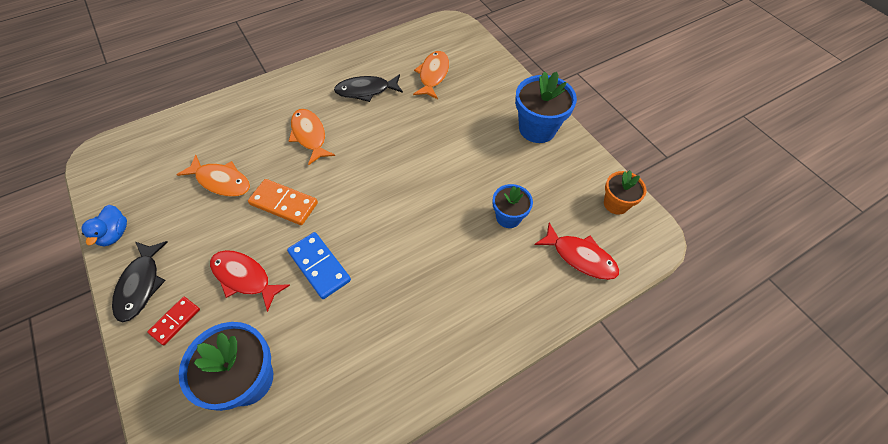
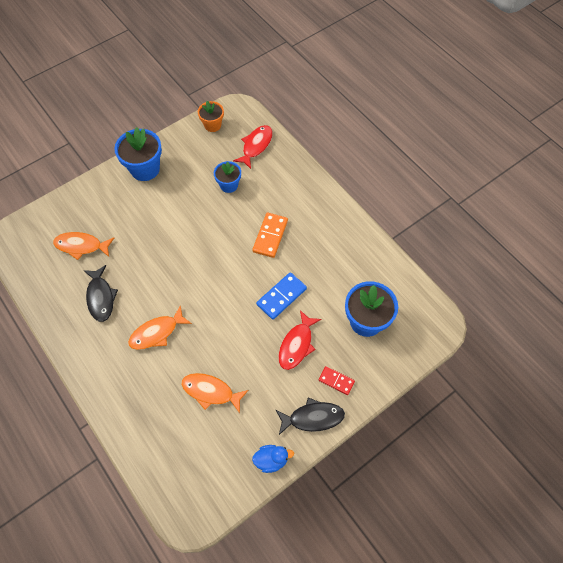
camera: 95 degrees left, 5 degrees up
(221, 181) = (211, 391): orange fish -> orange fish turned 90 degrees counterclockwise
(284, 204) = (230, 335): orange domino -> orange domino (270, 236)

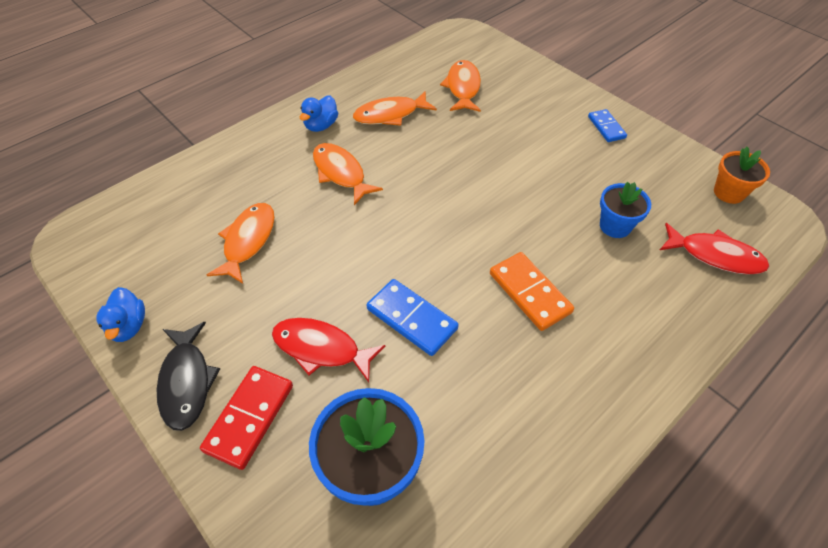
camera: 85 degrees right, 10 degrees down
(101, 297) = (390, 114): black fish -> orange fish
(102, 346) = (321, 125): none -> blue duck
(145, 169) = (606, 127): blue flower pot -> blue domino
(270, 236) = (529, 293): orange domino -> orange domino turned 45 degrees clockwise
(336, 381) = (249, 417): red domino -> red domino, size x1.57

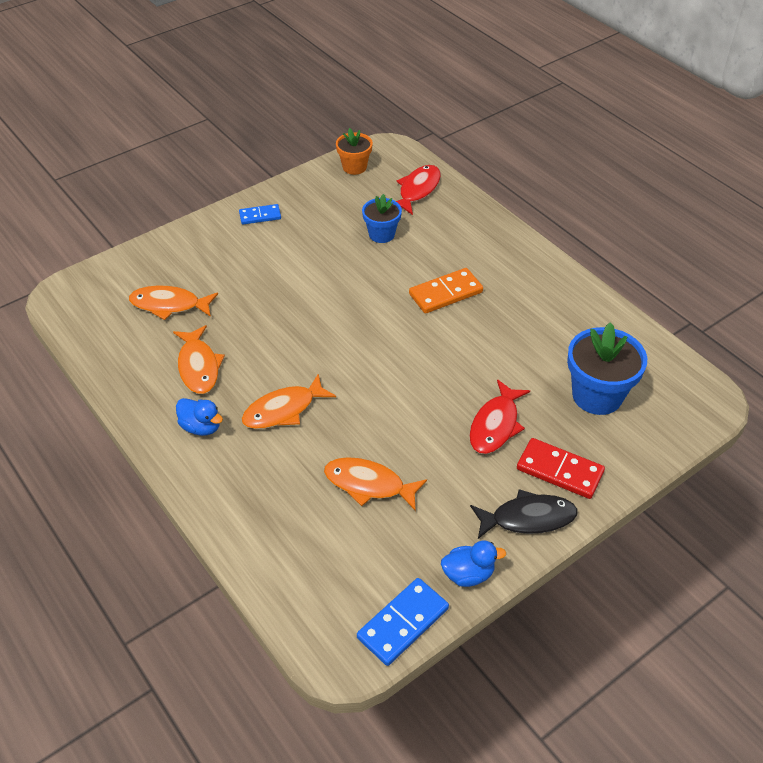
camera: 85 degrees left, 5 degrees down
(412, 318) = (467, 365): blue domino -> blue domino (403, 623)

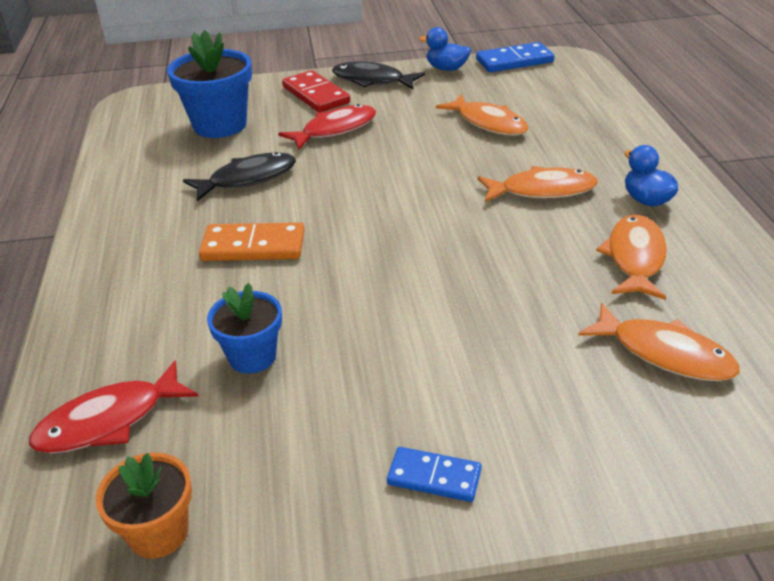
camera: 150 degrees left, 10 degrees down
(508, 345) = (247, 179): none -> black fish

